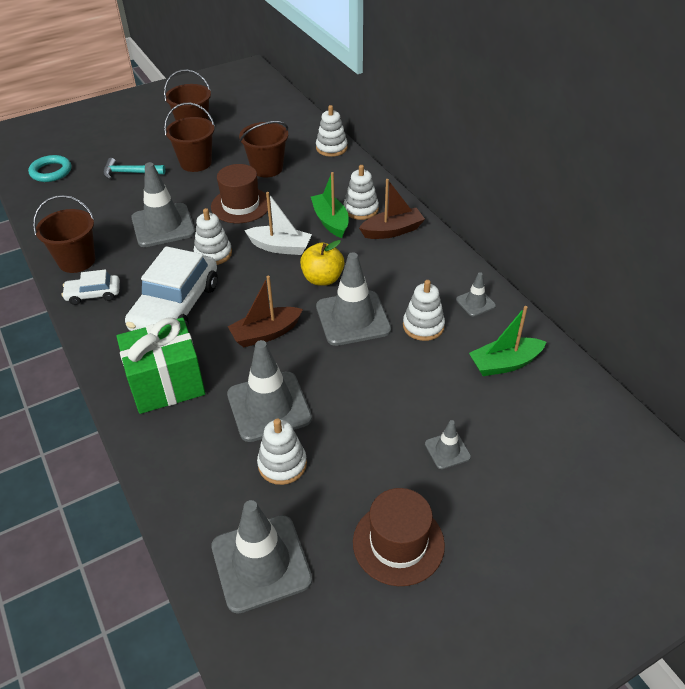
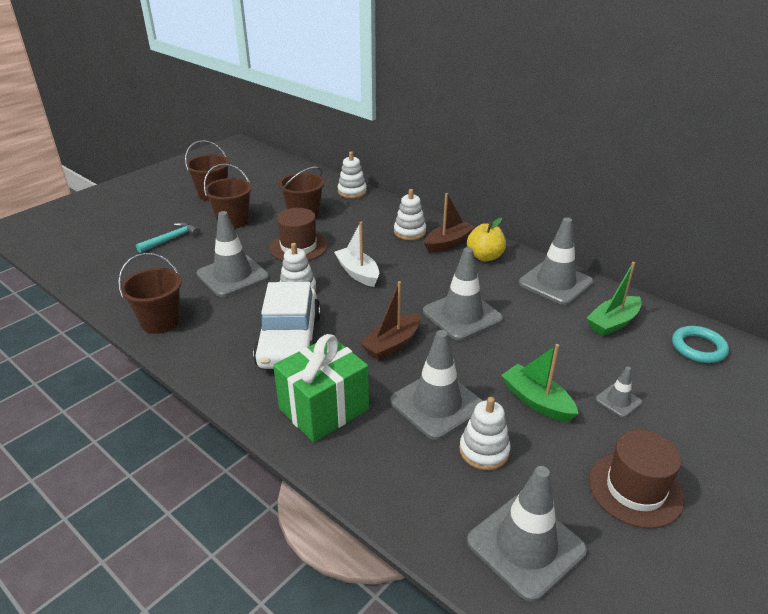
camera: 20 degrees left, 10 degrees down
(51, 171) = (86, 251): turquoise ring -> turquoise ring (698, 348)
(93, 294) = (196, 347): white car -> none
(130, 173) = (171, 239): turquoise hammer -> turquoise hammer turned 150 degrees clockwise
(280, 247) = (358, 273): white boat -> white boat turned 120 degrees counterclockwise
(322, 279) = (413, 290): yellow apple -> yellow apple (485, 257)
(330, 221) = (389, 245): green boat -> green boat (536, 401)
(423, 326) = (526, 309): white stacking toy -> none
(475, 303) = (555, 283): grey traffic cone -> grey traffic cone, size x2.07

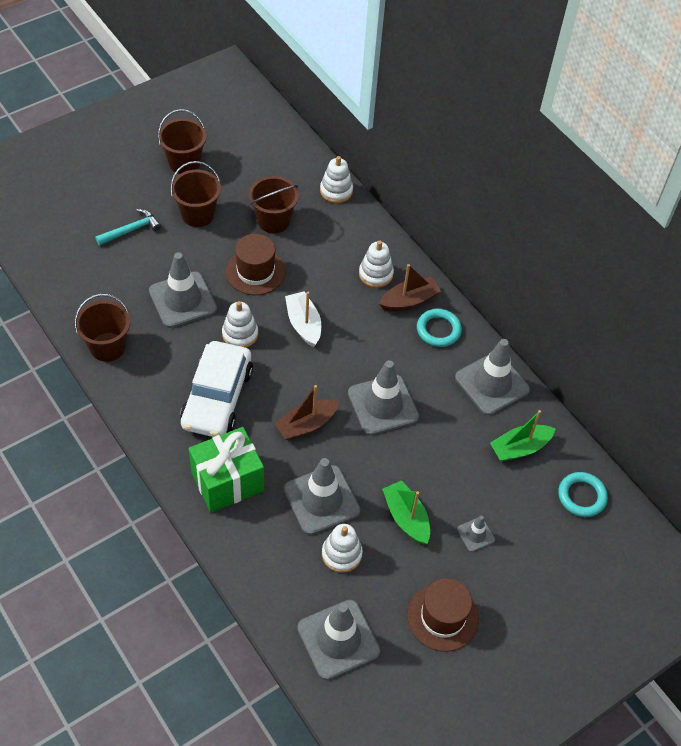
camera: 10 degrees right, 20 degrees up
(485, 257) = (438, 330): yellow apple -> turquoise ring

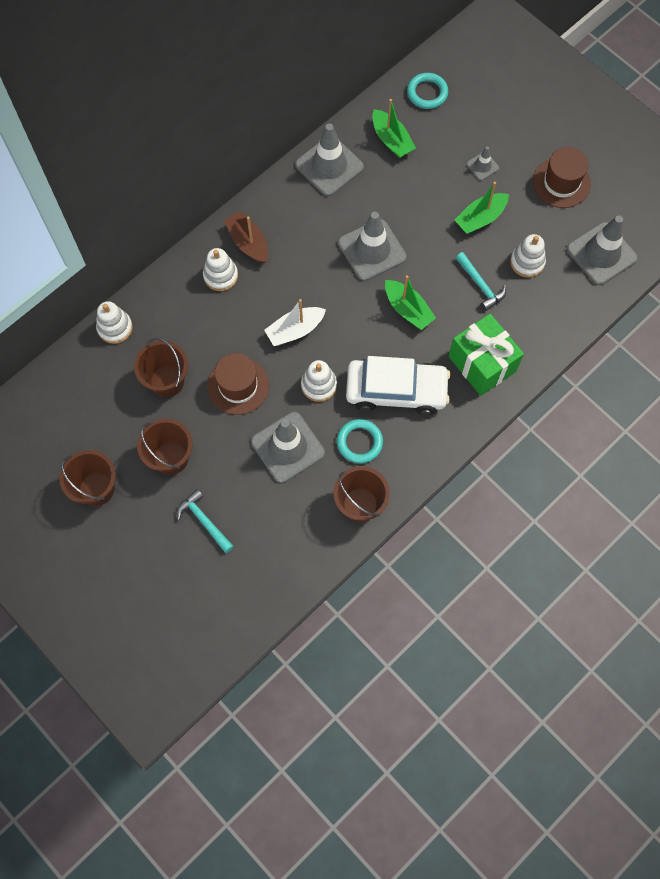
camera: 95 degrees left, 15 degrees up
(306, 425) = (408, 309): brown boat -> green boat
(321, 500) = (480, 285): grey traffic cone -> turquoise hammer
(438, 330) = (278, 214): turquoise ring -> turquoise ring (359, 442)

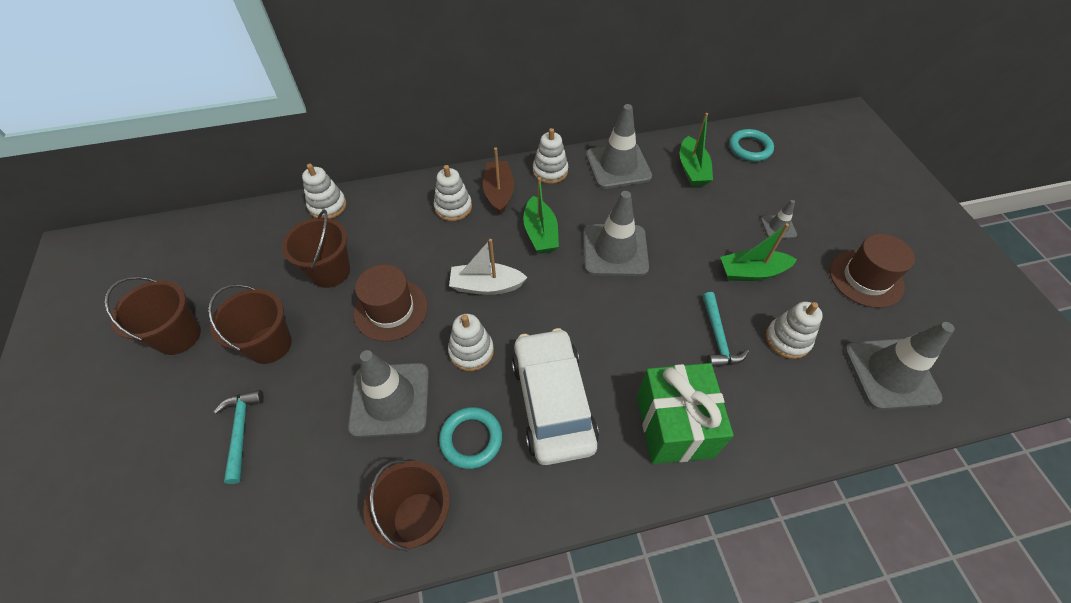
camera: 30 degrees right, 15 degrees down
(276, 200) = (550, 171): none -> white stacking toy
(396, 390) = (552, 402): white car -> white car turned 135 degrees counterclockwise
(408, 309) = (618, 323): green boat -> green boat (540, 233)

